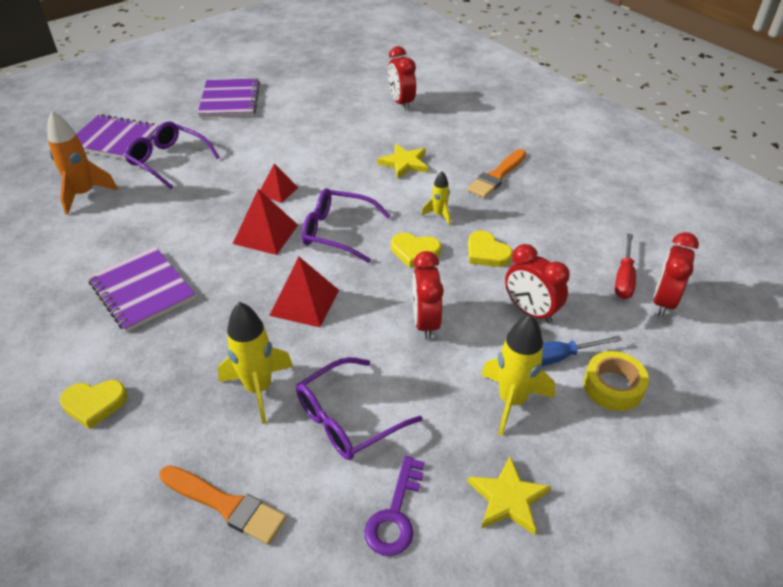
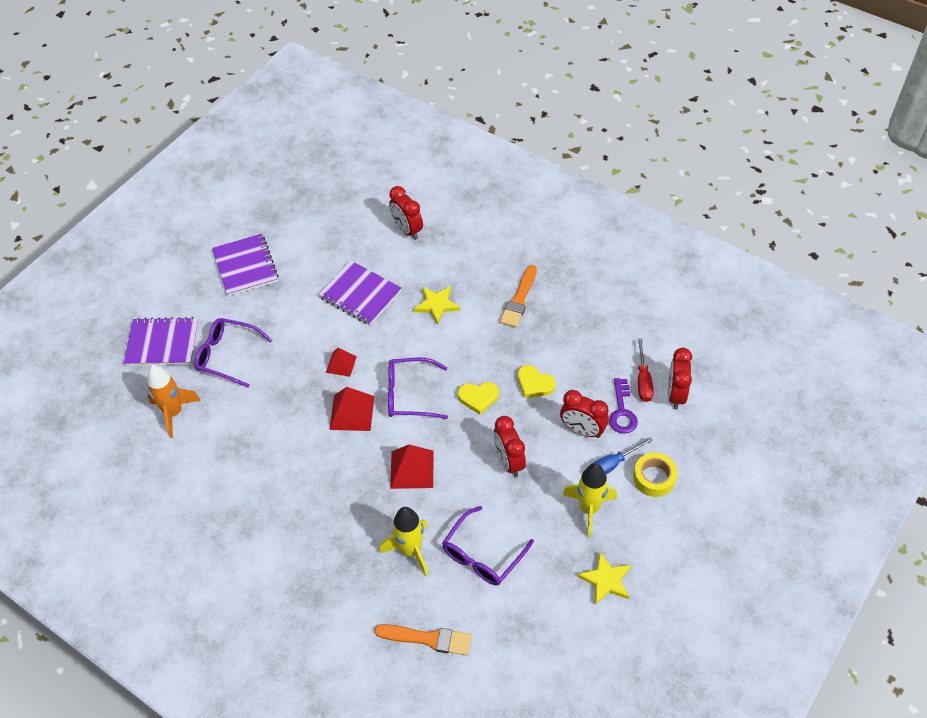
camera: 15 degrees left, 10 degrees up
(94, 404) = (299, 596): yellow heart -> none
(142, 290) = (279, 494): purple notebook -> purple notebook (360, 294)
(395, 514) = (539, 612): purple key -> purple key (622, 411)
(439, 215) = (485, 355): yellow rocket -> none

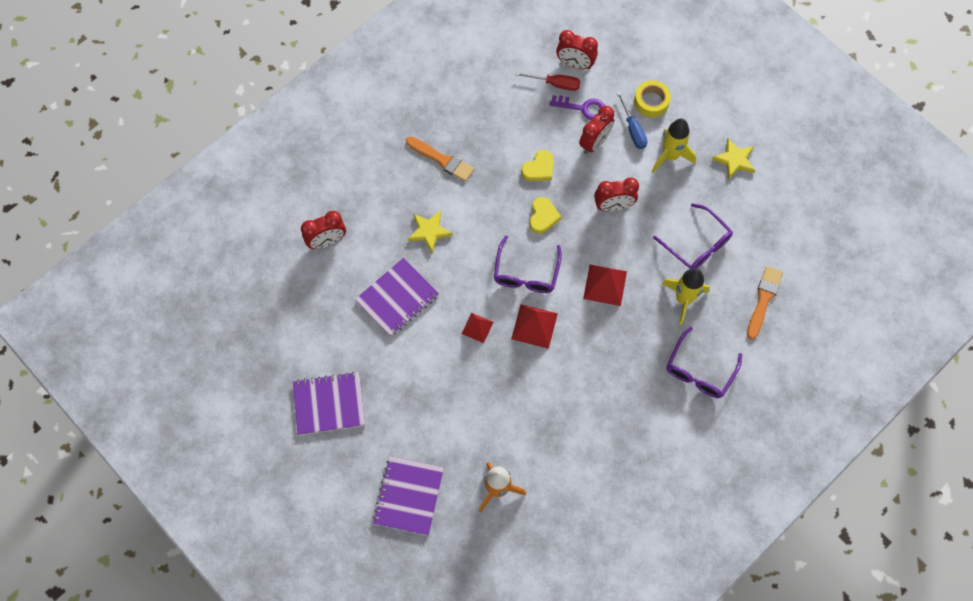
camera: 80 degrees left, 15 degrees up
(227, 355) = (440, 432): purple glasses -> purple glasses (699, 371)

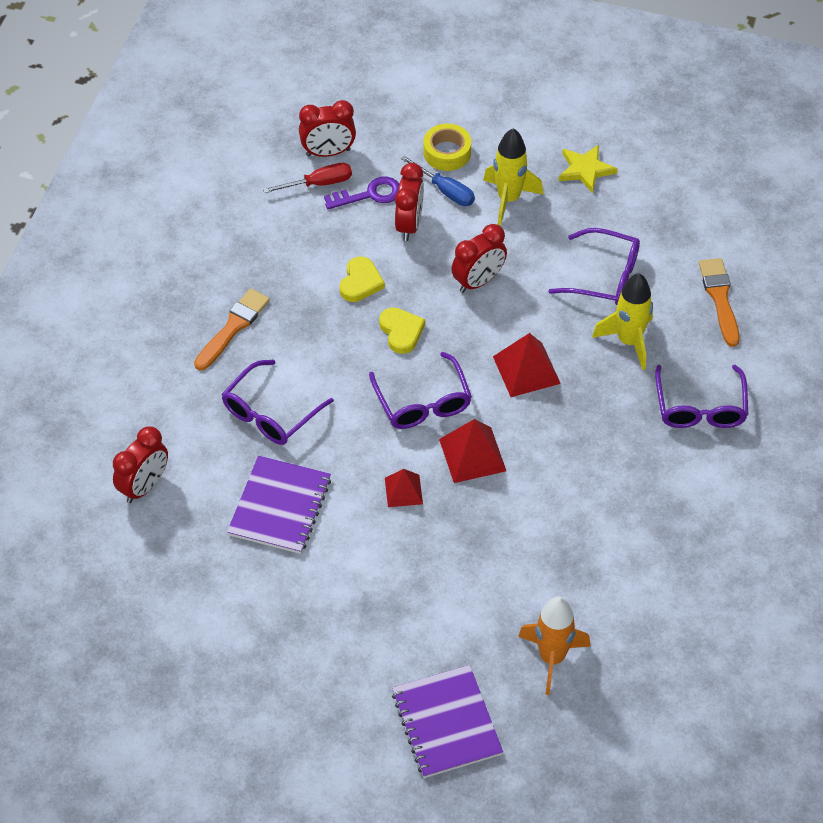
camera: 30 degrees left, 15 degrees down
(329, 404) = (272, 671): purple notebook -> none
(429, 231) = (270, 413): yellow star -> purple glasses
(442, 160) = (233, 327): orange brush -> orange brush turned 60 degrees counterclockwise

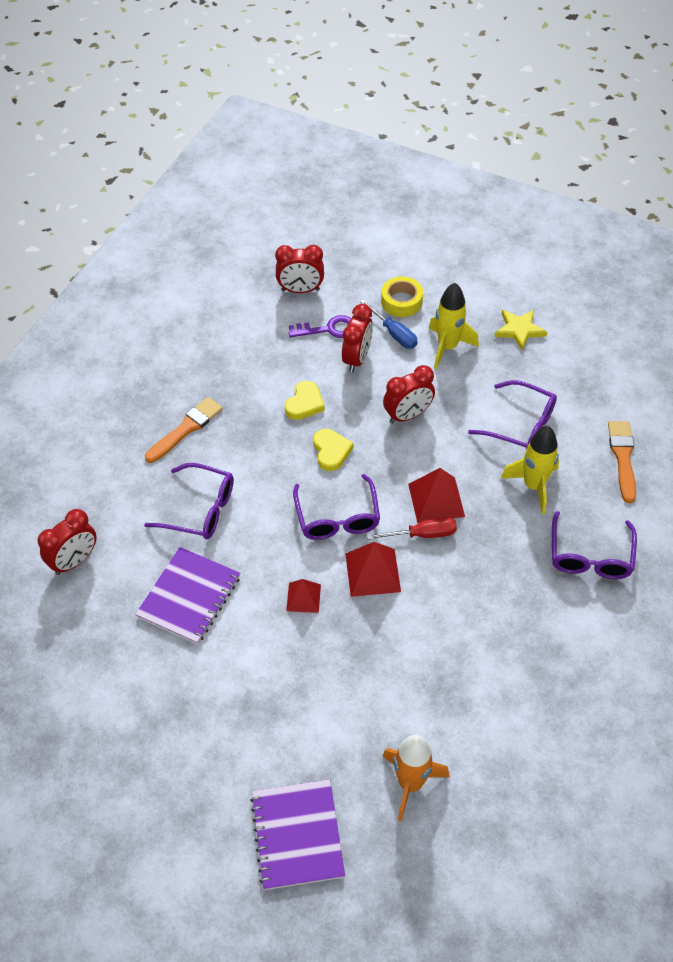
camera: 10 degrees right, 0 degrees up
(270, 413) = (200, 509): purple glasses -> purple glasses turned 120 degrees counterclockwise
(319, 183) = (287, 315): red screwdriver -> red screwdriver (422, 534)

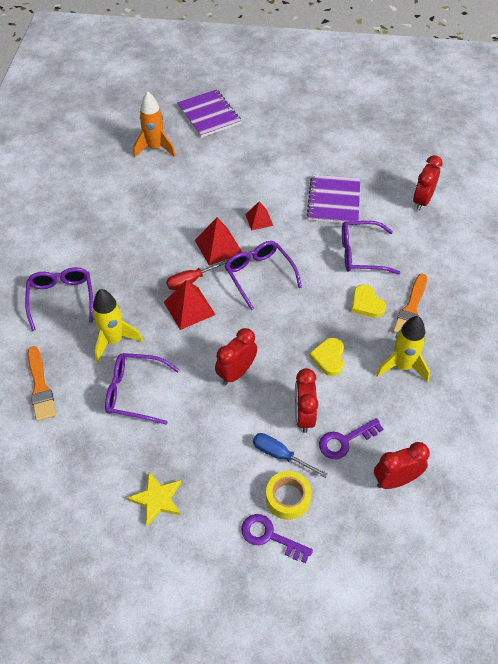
camera: 160 degrees right, 0 degrees up
(331, 451) = (287, 323): yellow heart -> yellow heart (366, 304)
(428, 280) = (270, 537): none -> purple key
(447, 347) = (223, 455): yellow rocket -> yellow rocket (402, 366)

